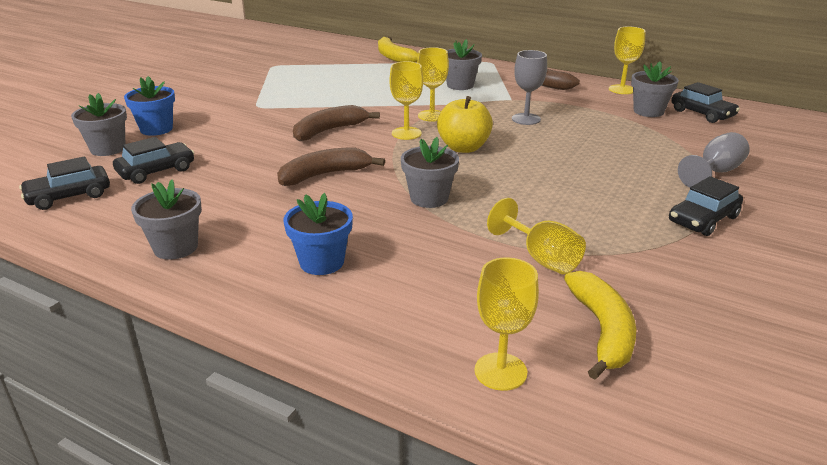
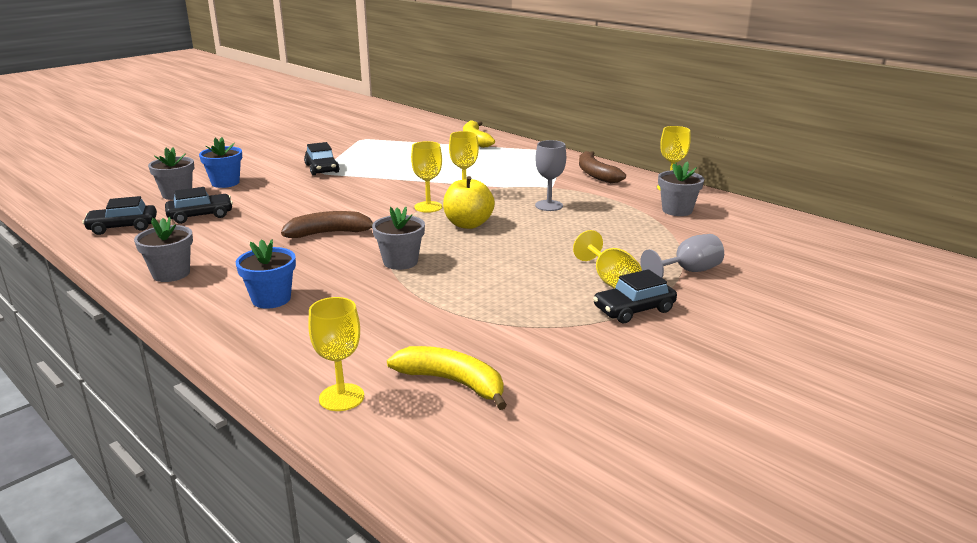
camera: 15 degrees right, 5 degrees down
(329, 130) = (364, 198): brown banana -> none
(460, 85) = (514, 170): grey flower pot -> none
(541, 258) = (453, 321): yellow goblet -> yellow goblet (610, 280)
(602, 331) = (453, 382): yellow banana -> yellow banana turned 75 degrees counterclockwise
(702, 114) = (731, 218): black car -> black car (322, 168)

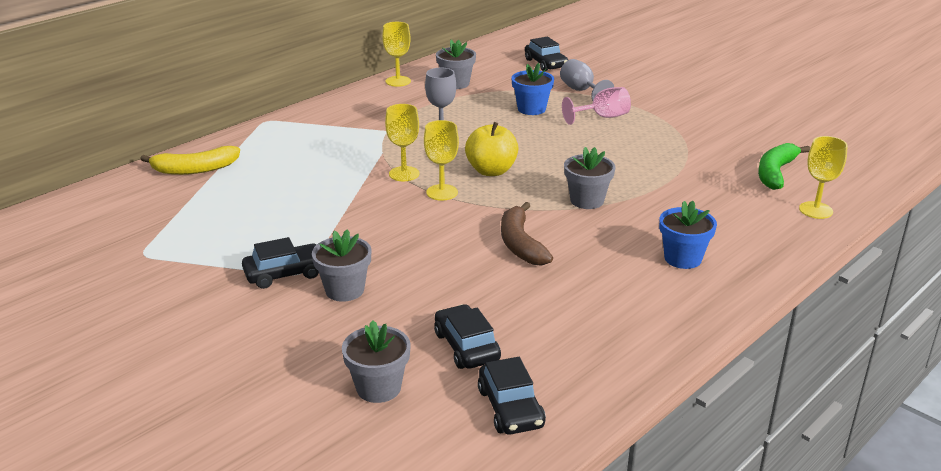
camera: 90 degrees left, 5 degrees up
(171, 274) = (645, 330): grey flower pot -> grey flower pot (344, 290)
(225, 183) = (331, 350): blue flower pot -> blue flower pot (531, 109)
(453, 382) = (775, 173): yellow banana -> green banana
(595, 174) = (351, 109): brown banana -> none
(610, 280) = (602, 117): yellow goblet -> pink goblet
(634, 309) = (649, 113): black car -> black car (546, 63)

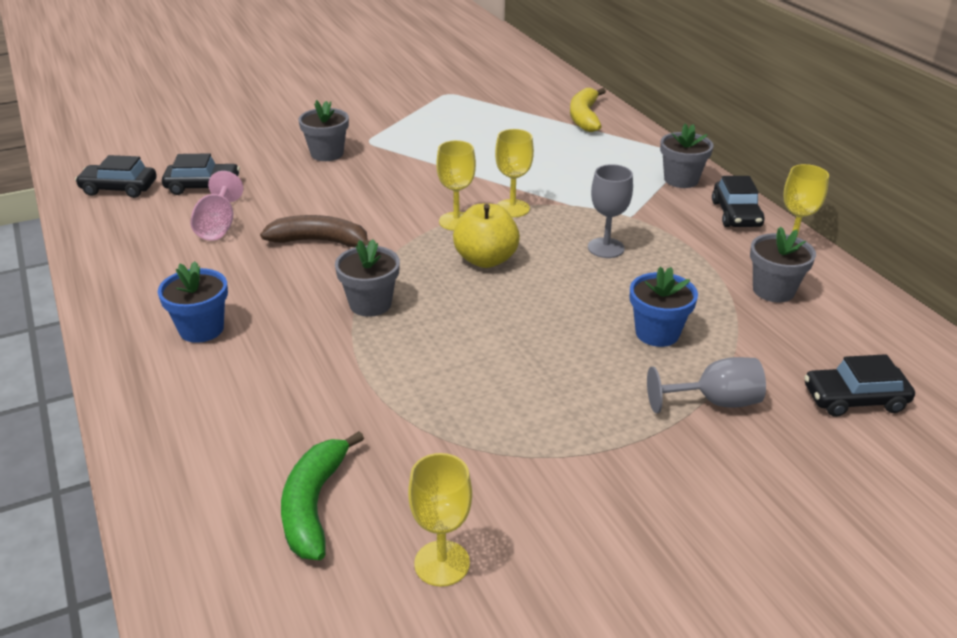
camera: 110 degrees right, 5 degrees up
(285, 273) = (373, 135): black car -> black car (736, 214)
(378, 388) = (198, 149): grey flower pot -> grey flower pot (681, 180)
(602, 117) = (601, 391): pink goblet -> pink goblet (218, 226)
(775, 173) = (314, 504): green banana -> green banana turned 135 degrees counterclockwise
(815, 210) = (187, 492): yellow goblet -> yellow goblet (442, 563)

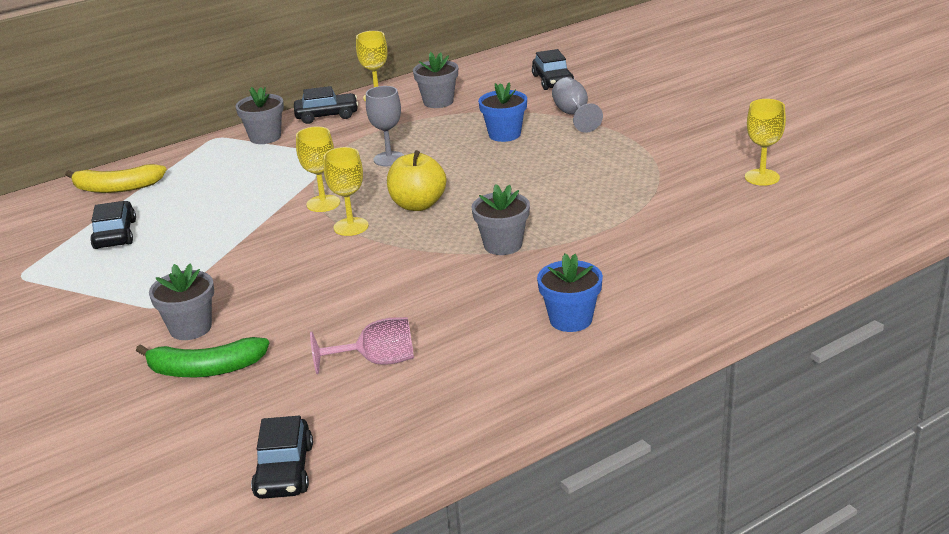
camera: 95 degrees left, 5 degrees down
(203, 186) = (278, 400): black car -> black car (115, 234)
(314, 504) = (744, 224): green banana -> green banana (205, 369)
(320, 241) = (400, 290): brown banana -> none

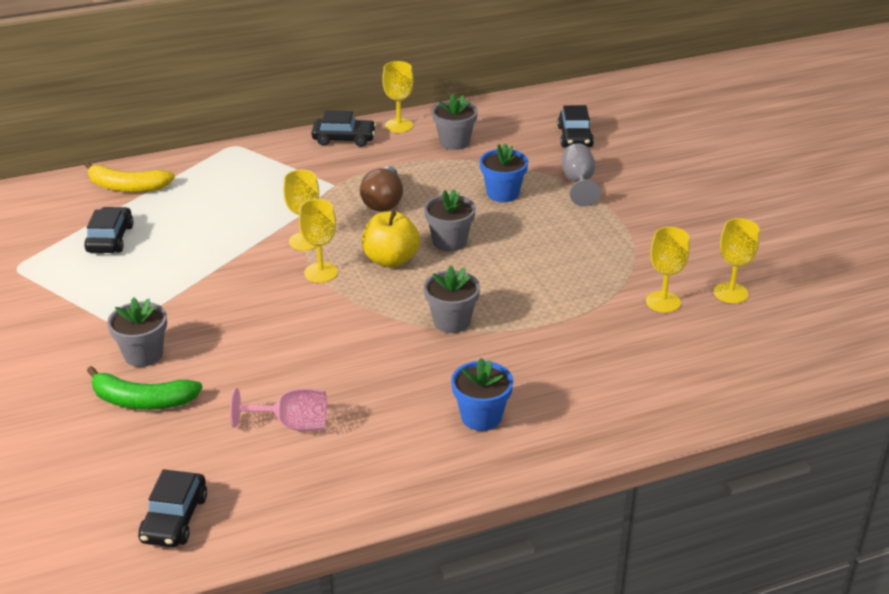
camera: 10 degrees right, 5 degrees up
(265, 137) = (278, 154): grey flower pot -> grey flower pot (449, 241)
(389, 159) = (383, 201): grey goblet -> brown light bulb
(702, 195) = (663, 302): none -> yellow goblet

